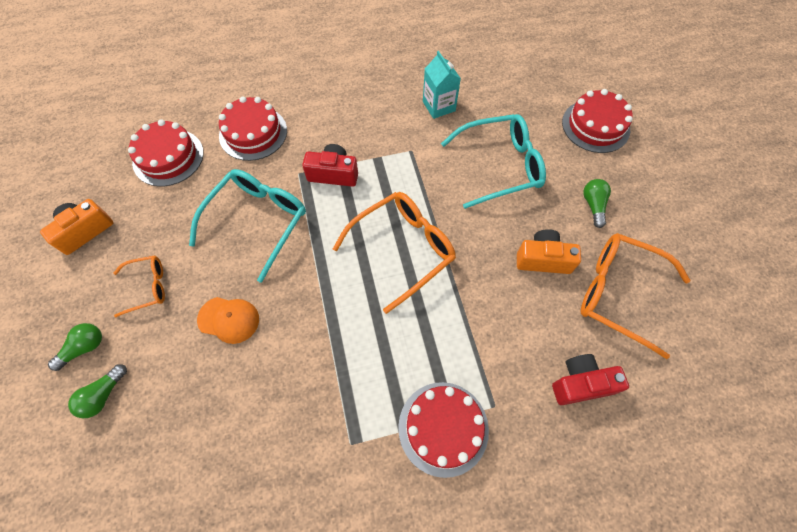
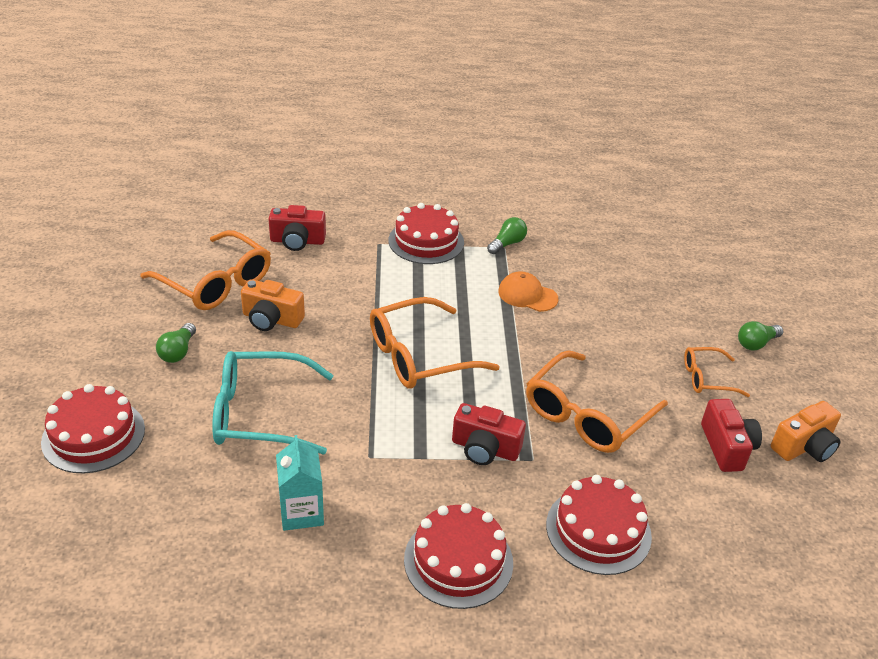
camera: 170 degrees left, 25 degrees down
(103, 395) = (723, 310): green light bulb -> green light bulb (507, 244)
(149, 216) = (726, 447): none -> red camera
(168, 157) = (722, 519): red cake -> red cake (458, 561)
(229, 319) = (613, 337): orange cap -> orange cap (527, 295)
(258, 221) = (586, 415): turquoise glasses -> orange glasses

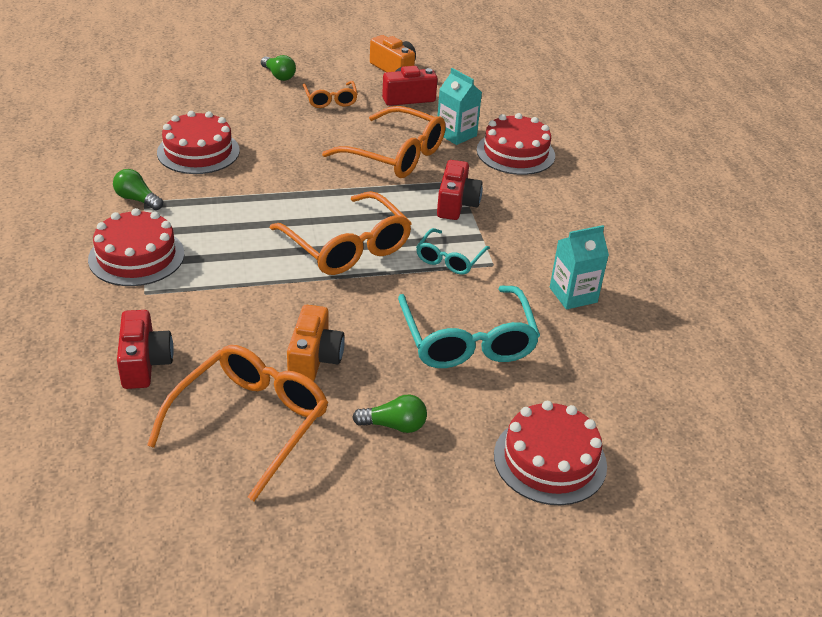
camera: 100 degrees left, 0 degrees up
(385, 424) = (449, 259): none -> turquoise glasses
(458, 561) = (576, 212): red cake -> red cake (198, 151)
(527, 295) = (232, 185): orange cap -> none
(639, 478) = (456, 134): none -> turquoise carton

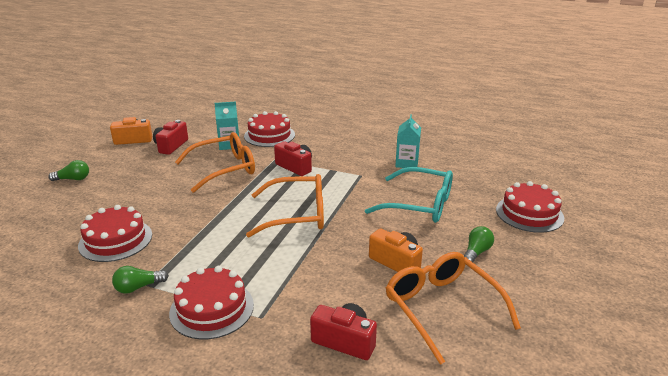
camera: 55 degrees left, 10 degrees down
(330, 100) = (133, 170): orange glasses -> none
(449, 259) = (343, 186): turquoise glasses -> none

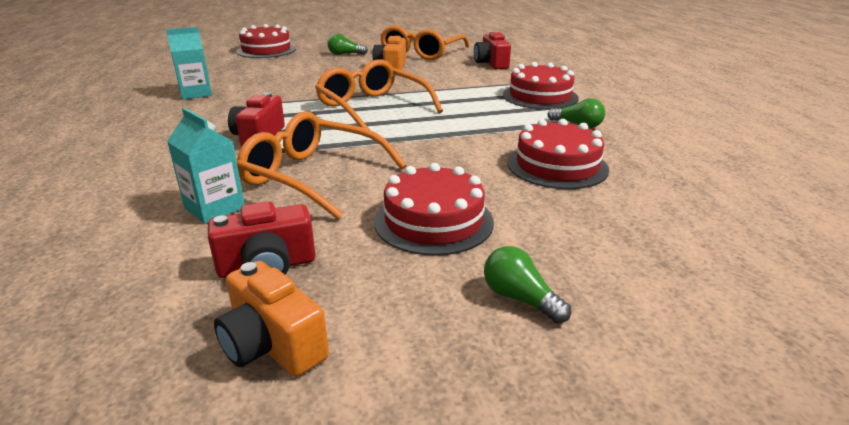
camera: 125 degrees left, 0 degrees up
(269, 135) = (145, 189): red cake -> red cake (433, 221)
(420, 205) = (290, 75): turquoise glasses -> none

